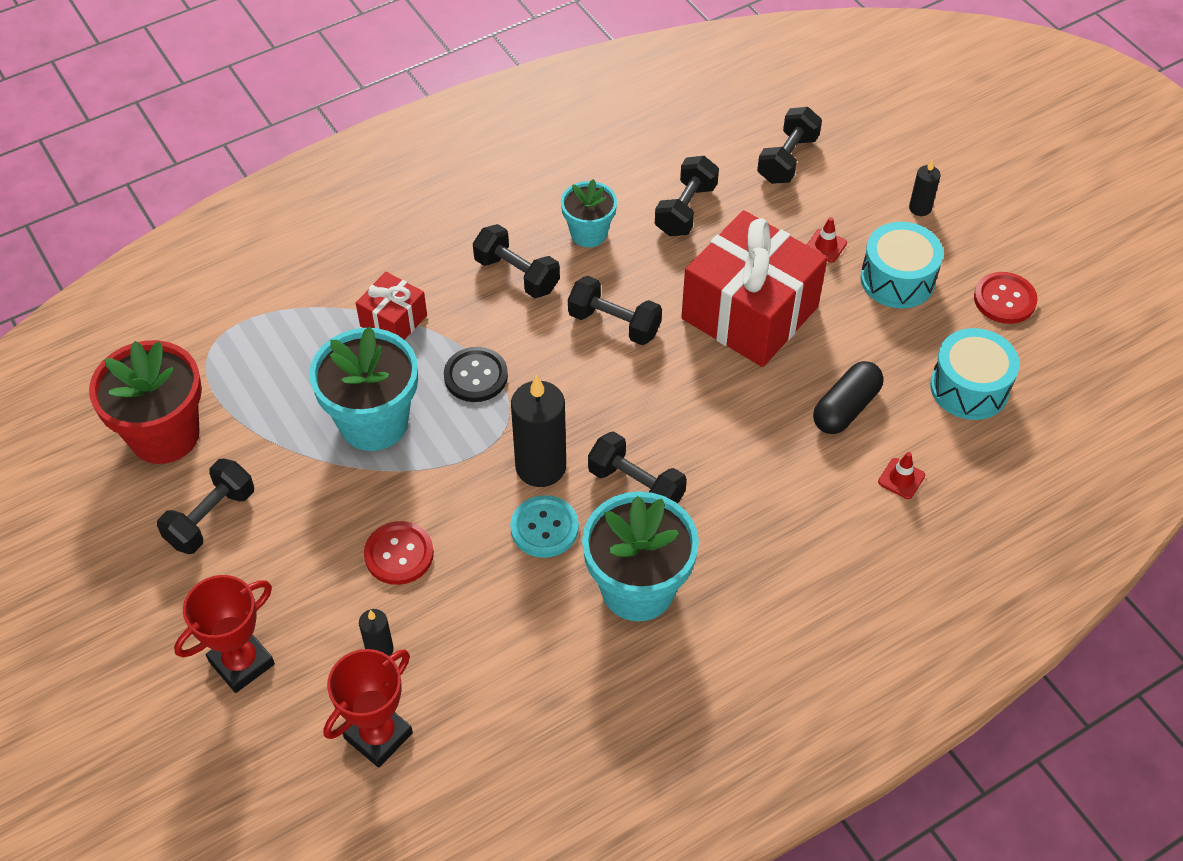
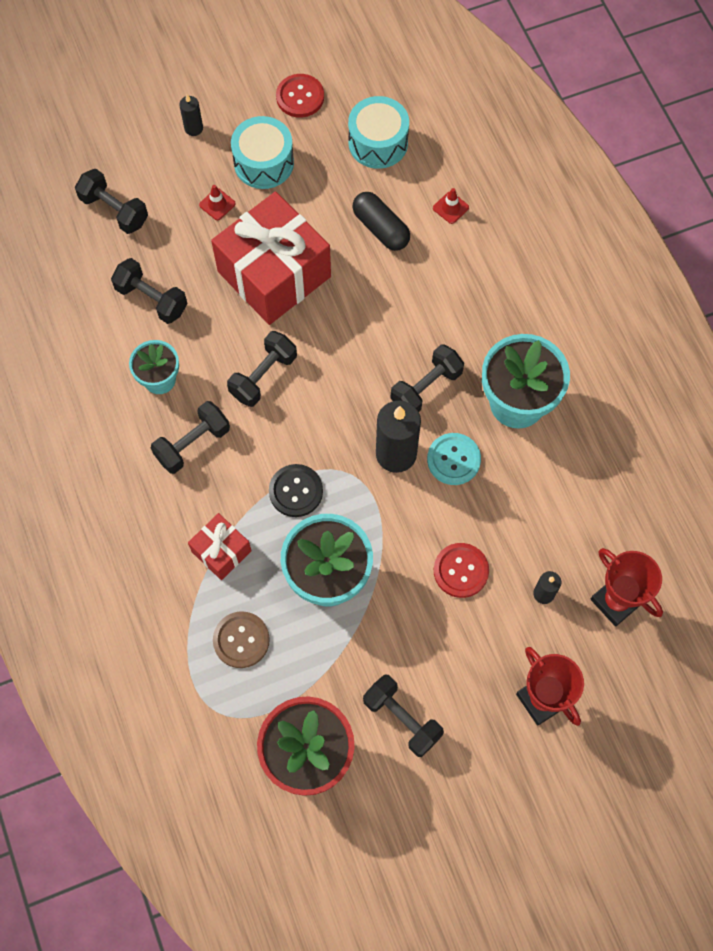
camera: 80 degrees left, 15 degrees up
(293, 354) = (241, 640): none -> brown button

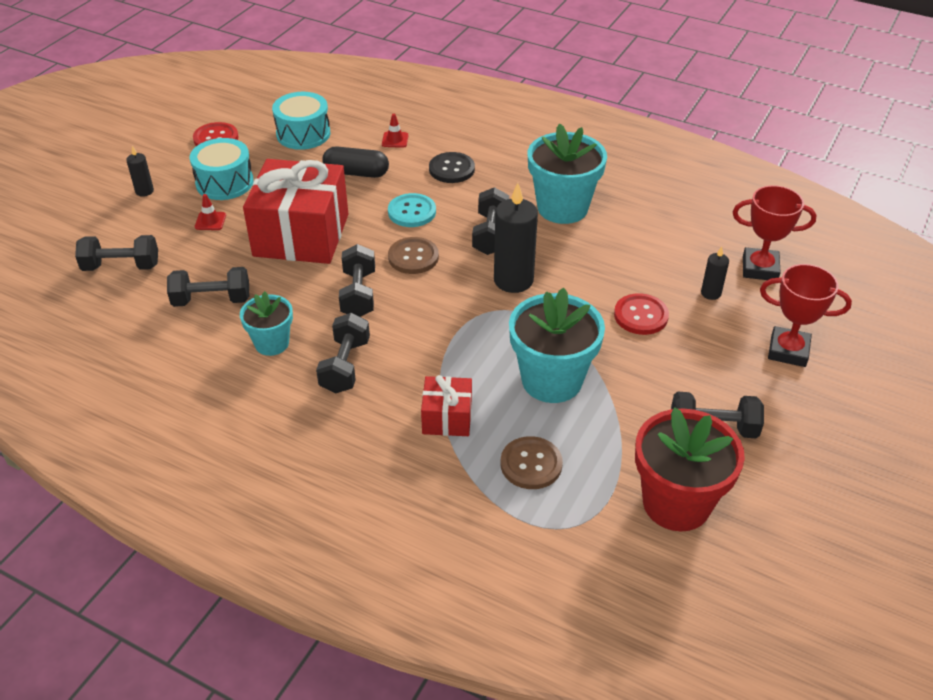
camera: 40 degrees left, 25 degrees down
(296, 491) = (464, 345): black button -> black button (451, 169)
(340, 367) = (413, 257): none -> brown button
(453, 459) = (558, 260): turquoise button -> turquoise button (412, 212)

